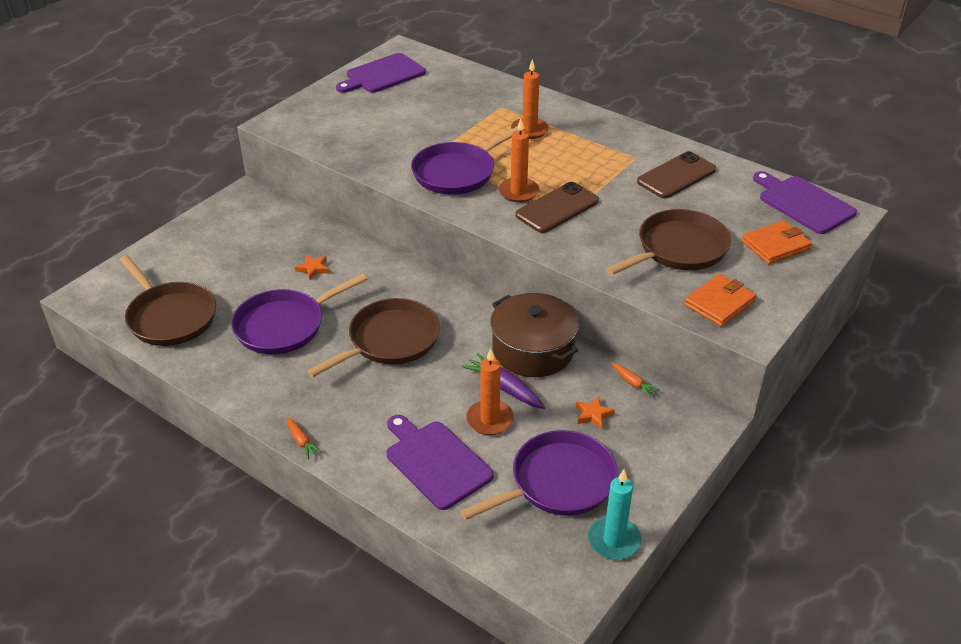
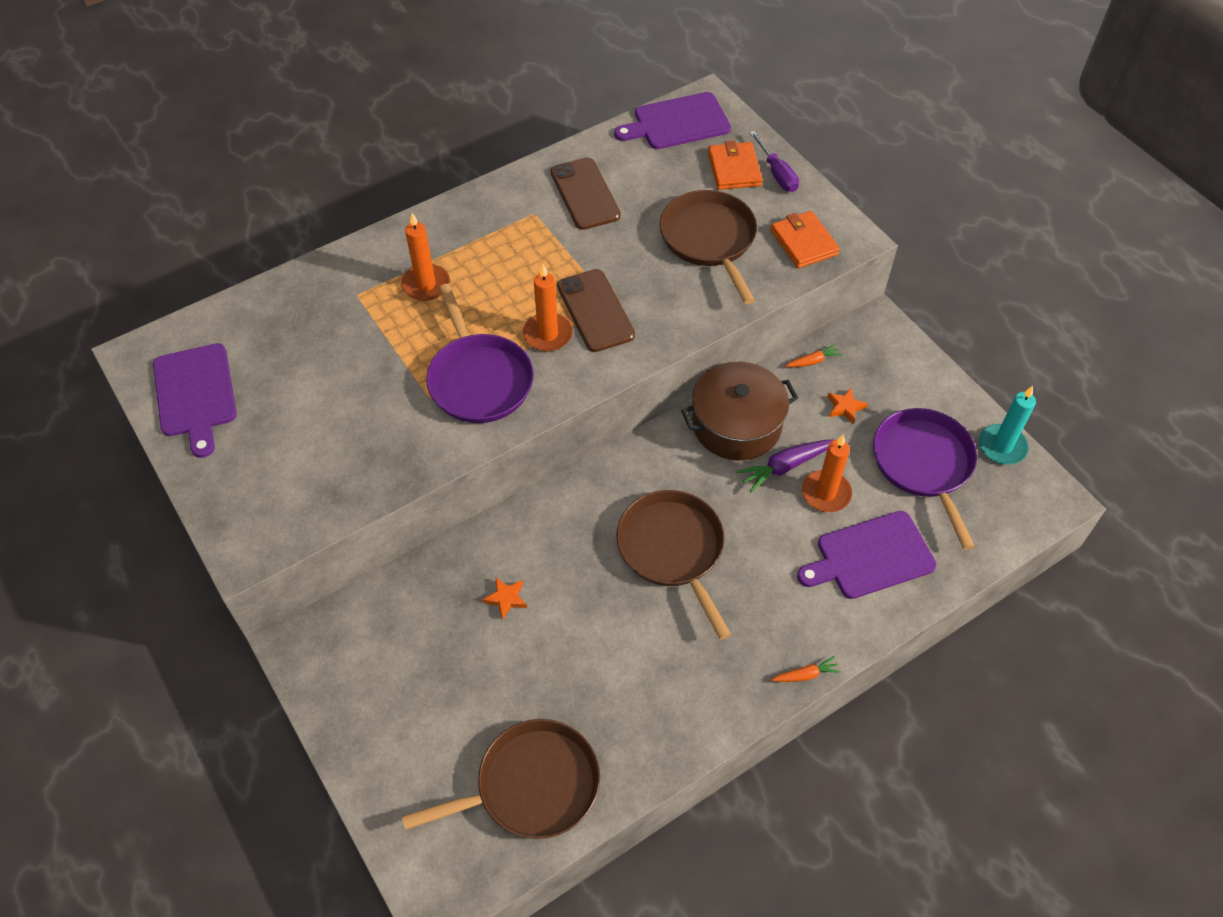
camera: 70 degrees left, 15 degrees up
(284, 326) = (603, 654): purple pan -> none
(793, 271) = (777, 173): none -> purple screwdriver

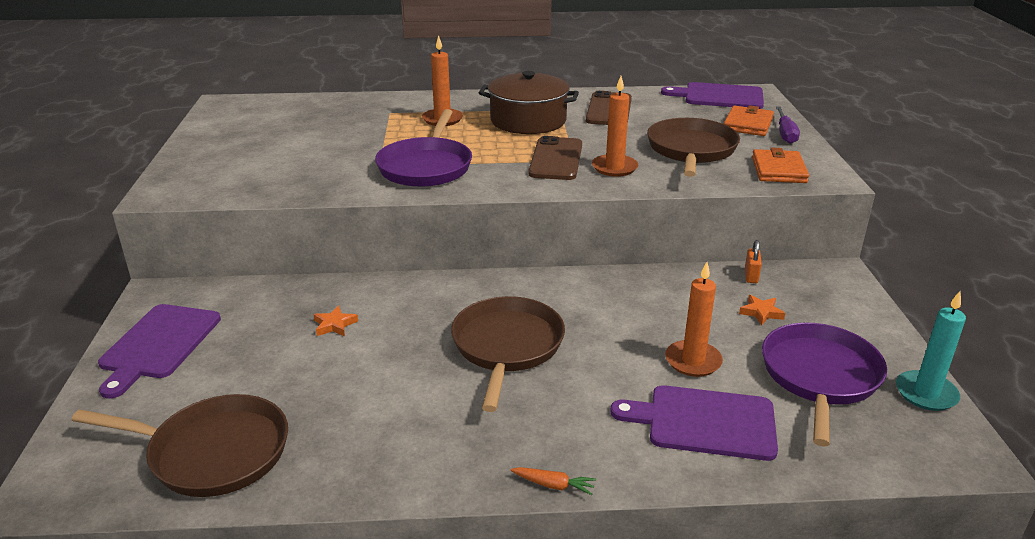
camera: 30 degrees right, 25 degrees down
(195, 394) = (232, 124): purple cutting board -> purple cutting board (158, 344)
(548, 334) = (504, 160): orange candle -> orange candle (614, 168)
(736, 424) = (642, 291): brown pot -> brown pot (528, 121)
(785, 467) = (665, 330): purple carrot -> none
(813, 361) = (751, 276): orange carrot -> orange padlock

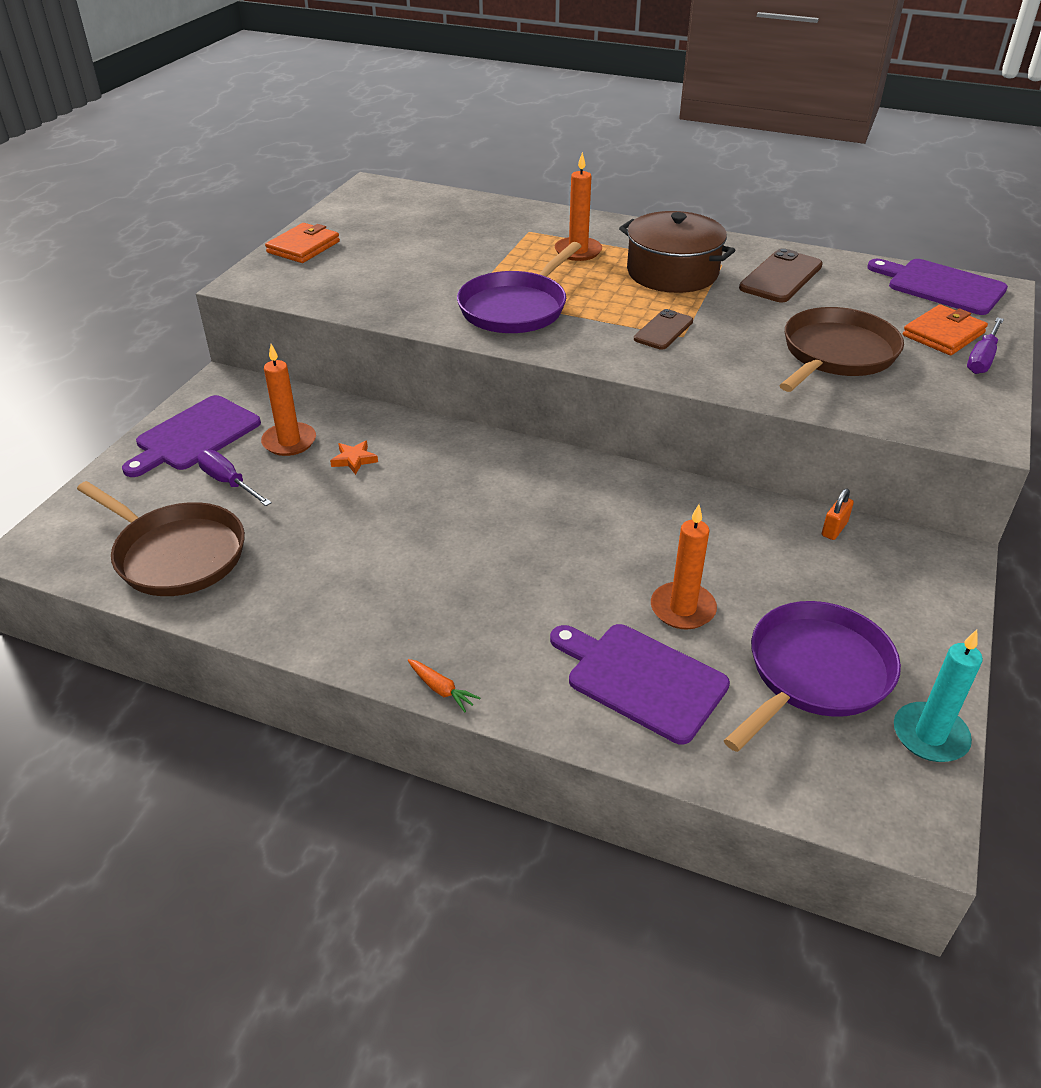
camera: 25 degrees right, 10 degrees up
(223, 375) = (228, 482): none -> purple screwdriver
(507, 346) = (500, 532): brown pan -> none
(556, 159) = (663, 330): brown phone -> brown phone, size x0.64
(614, 168) = (722, 357): orange candle -> orange candle (289, 442)
(761, 312) = (809, 577): orange star -> none
(779, 170) = (925, 407): orange wallet -> orange wallet (303, 247)

